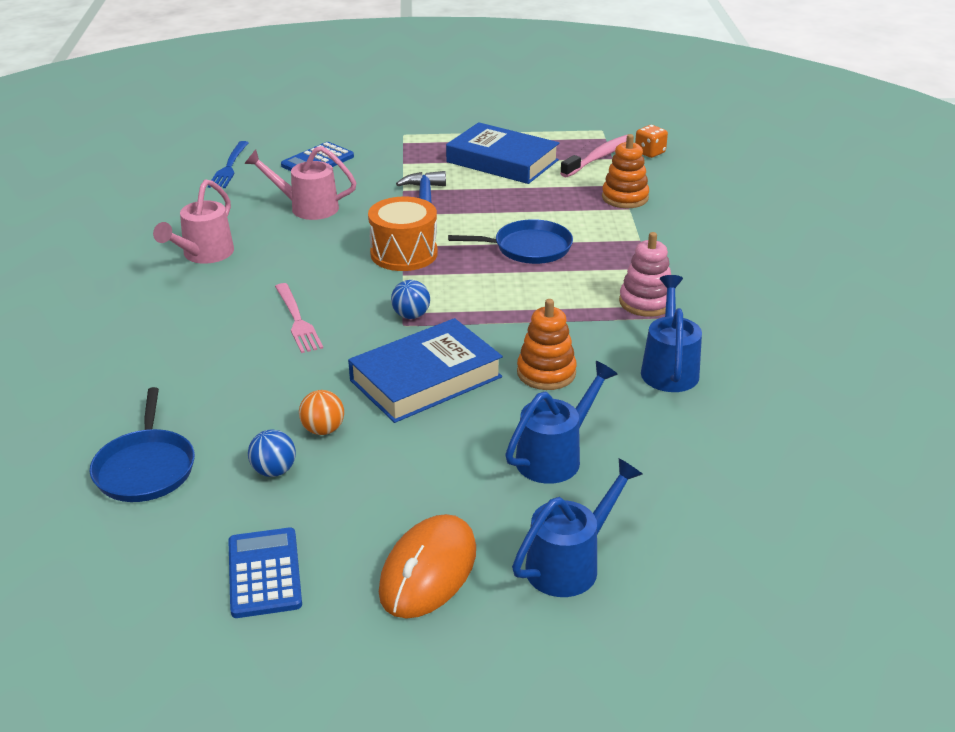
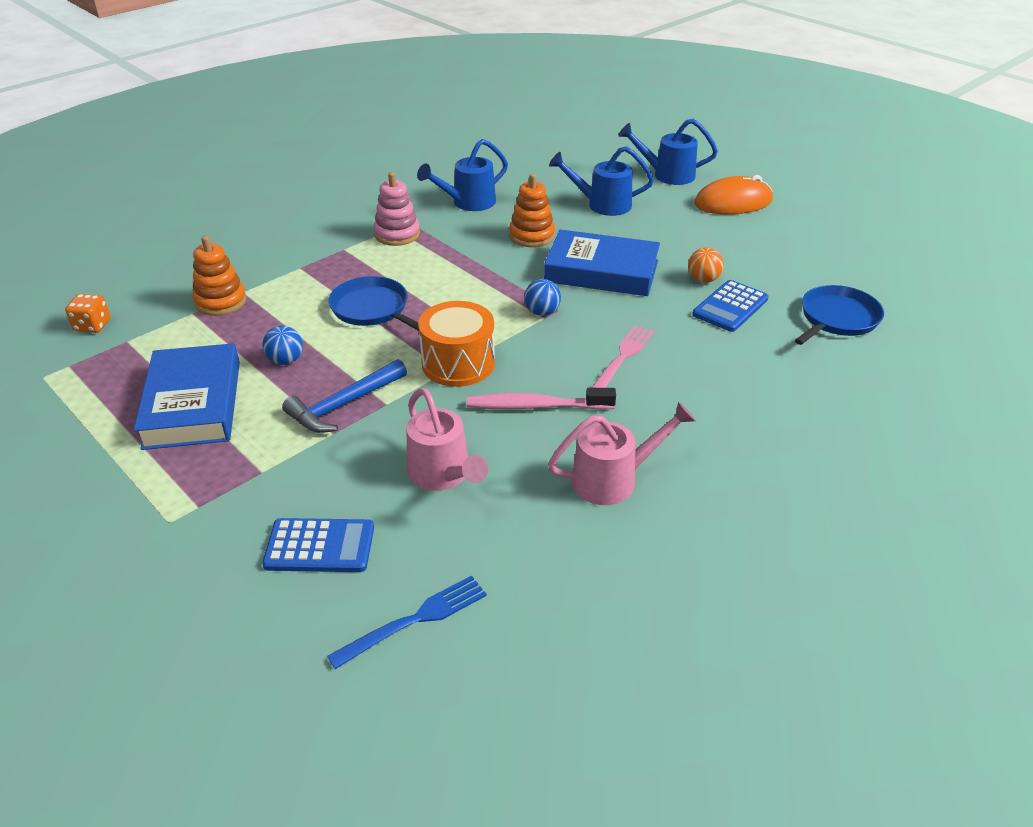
camera: 130 degrees left, 5 degrees up
(264, 573) = (814, 239): blue calculator -> blue calculator (730, 307)
(274, 471) = (758, 276): blue ball -> blue ball (286, 360)
(599, 157) = (130, 349): pink toothbrush -> pink toothbrush (535, 406)

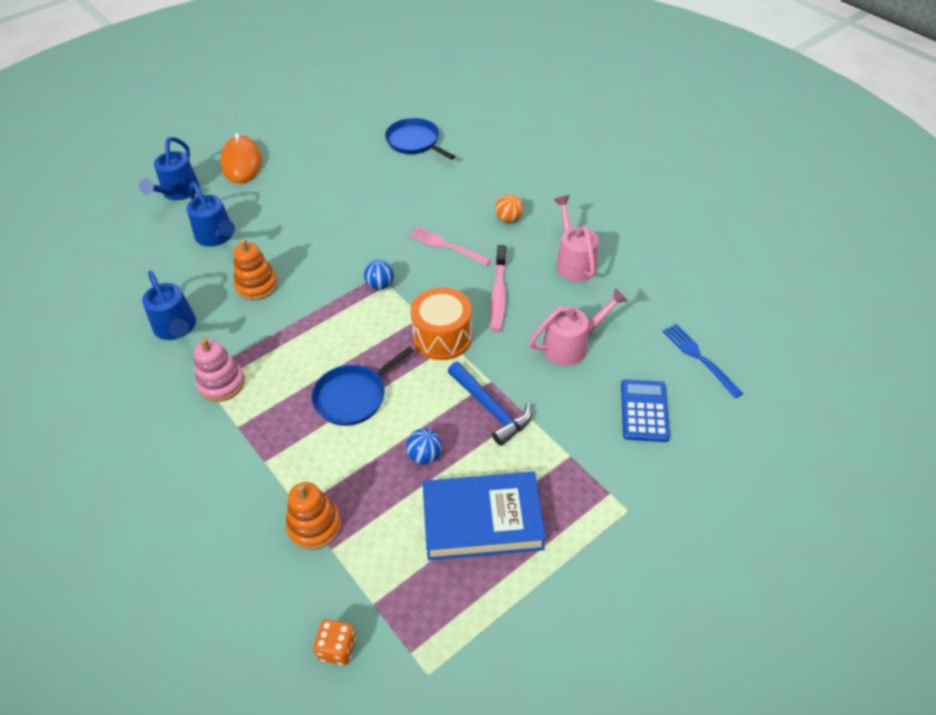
camera: 85 degrees left, 10 degrees up
(601, 271) = (327, 246): blue book -> none
(602, 205) = (217, 237): blue watering can -> blue watering can turned 45 degrees counterclockwise
(703, 280) = (353, 194): orange ball -> orange ball (508, 219)
(730, 307) = (392, 186): blue calculator -> none

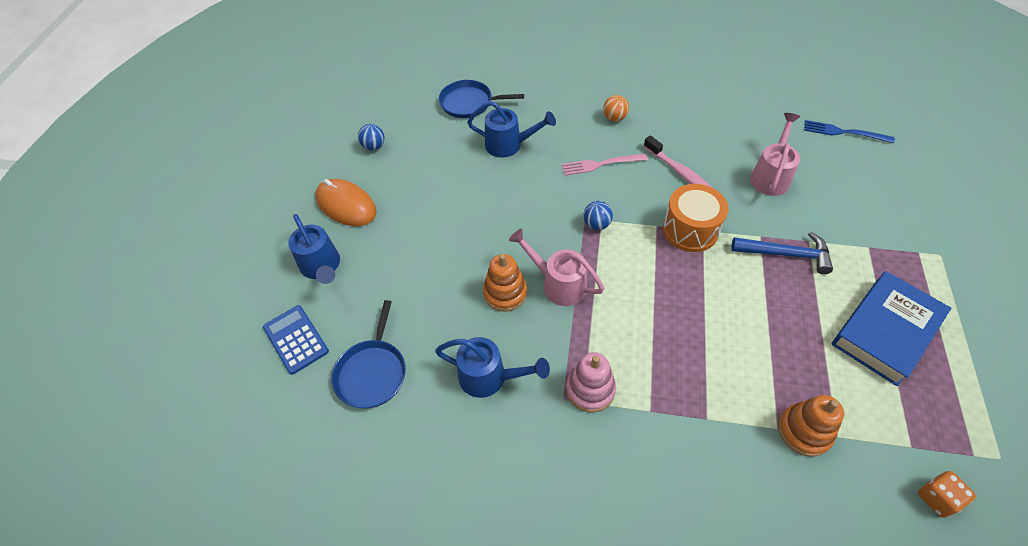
camera: 40 degrees left, 5 degrees up
(217, 237) = (413, 279): blue watering can -> blue watering can (509, 145)
(353, 396) = (695, 318): blue pan -> blue pan (372, 372)
(425, 456) = (796, 319): blue ball -> blue ball (374, 146)
(574, 262) = (695, 120): pink watering can -> pink watering can (558, 284)
(644, 411) = (863, 187): blue calculator -> blue calculator (296, 339)

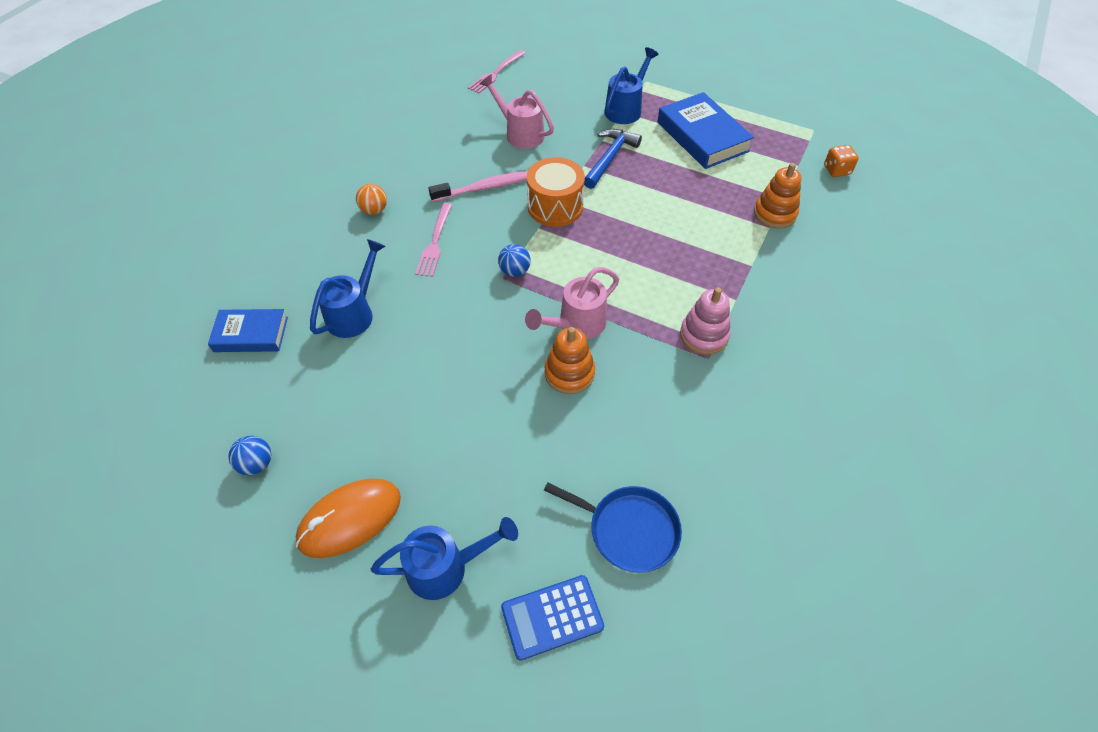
camera: 75 degrees left, 0 degrees up
(469, 103) = (251, 334): blue pan -> blue book
(489, 377) = (668, 414): blue watering can -> blue watering can (626, 109)
(843, 132) = (496, 73): blue fork -> pink fork

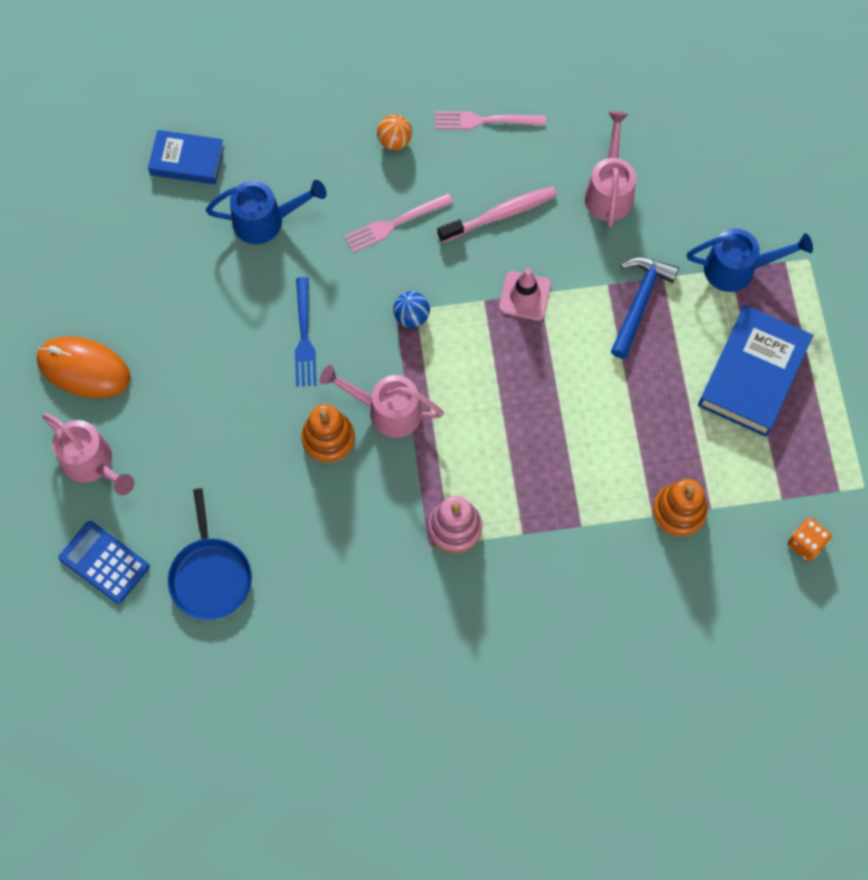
camera: 55 degrees right, 15 degrees up
(251, 334) = (187, 160): blue book -> blue book turned 45 degrees counterclockwise
(257, 464) = (81, 267): blue ball -> none
(446, 568) = (92, 463): blue watering can -> pink watering can
(471, 342) = (304, 337): none -> blue fork
(484, 188) = (500, 214): pink toothbrush -> pink toothbrush turned 60 degrees counterclockwise
(496, 73) = (691, 97): pink fork -> pink fork (484, 121)
(555, 206) = (525, 296): orange drum -> pink traffic cone
(610, 158) = (639, 302): blue hammer -> blue hammer turned 60 degrees counterclockwise

